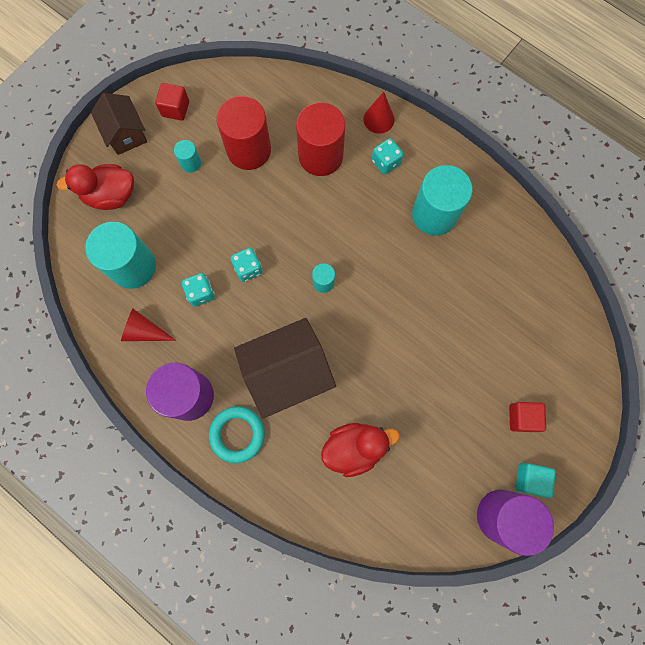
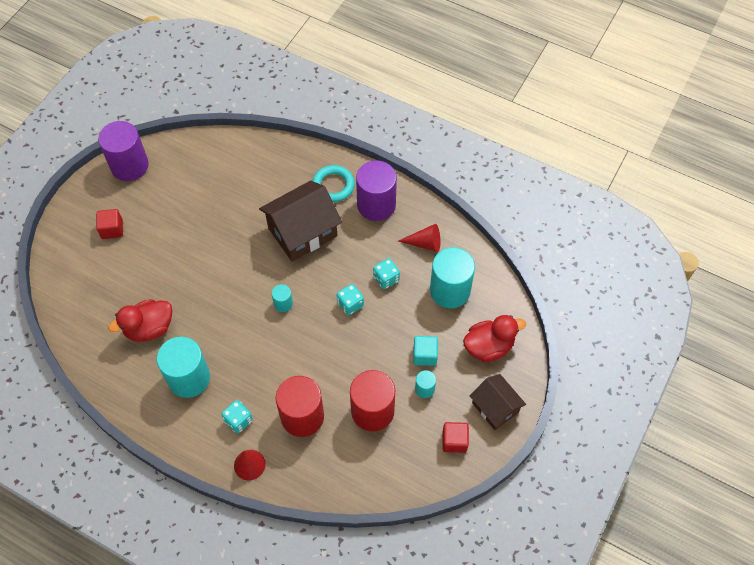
camera: 170 degrees right, 15 degrees down
(354, 448) = (242, 190): red duck -> red duck (149, 328)
(530, 479) = (108, 191): turquoise cube -> turquoise cube (425, 355)

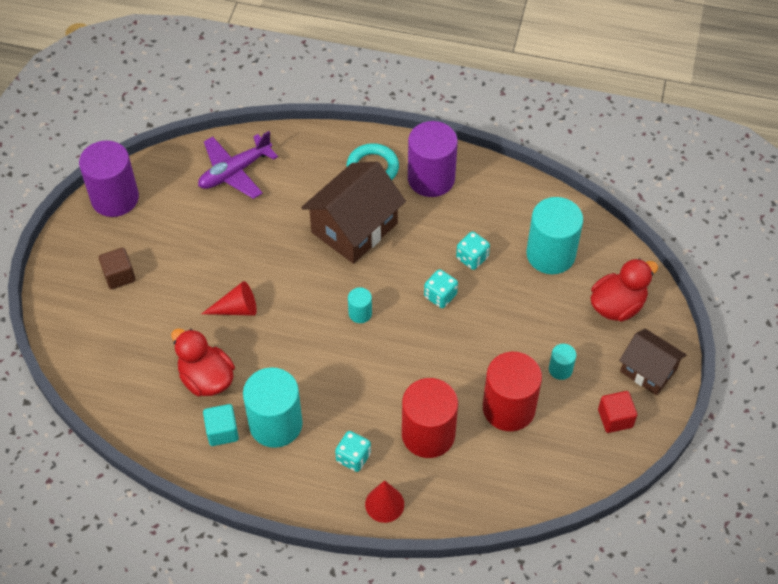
camera: 15 degrees left, 5 degrees down
(112, 229) = (119, 276): red cube -> brown cube
(149, 328) = (206, 379): red duck -> red duck turned 90 degrees clockwise
(226, 165) = (235, 172): none -> purple plane
(425, 243) = (503, 209): red cone -> red cone (236, 309)
(425, 355) = (547, 332): turquoise cube -> turquoise cube (222, 431)

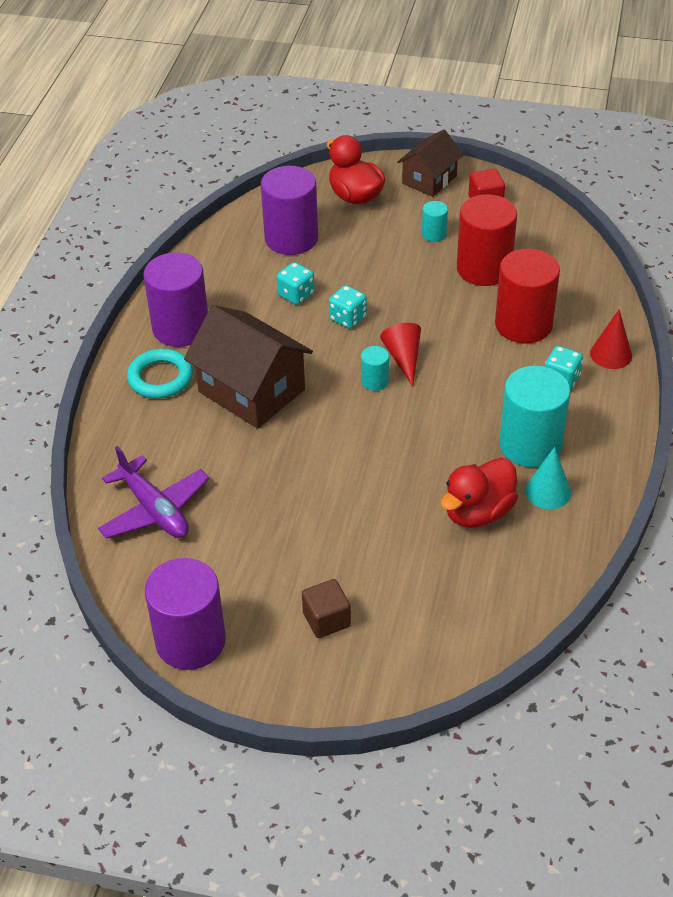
camera: 90 degrees left, 10 degrees down
(222, 431) = (548, 491): turquoise cube -> turquoise cone
(236, 309) = (374, 491): red cone -> red cone (403, 358)
(550, 254) = (291, 238): turquoise cylinder -> purple cylinder

